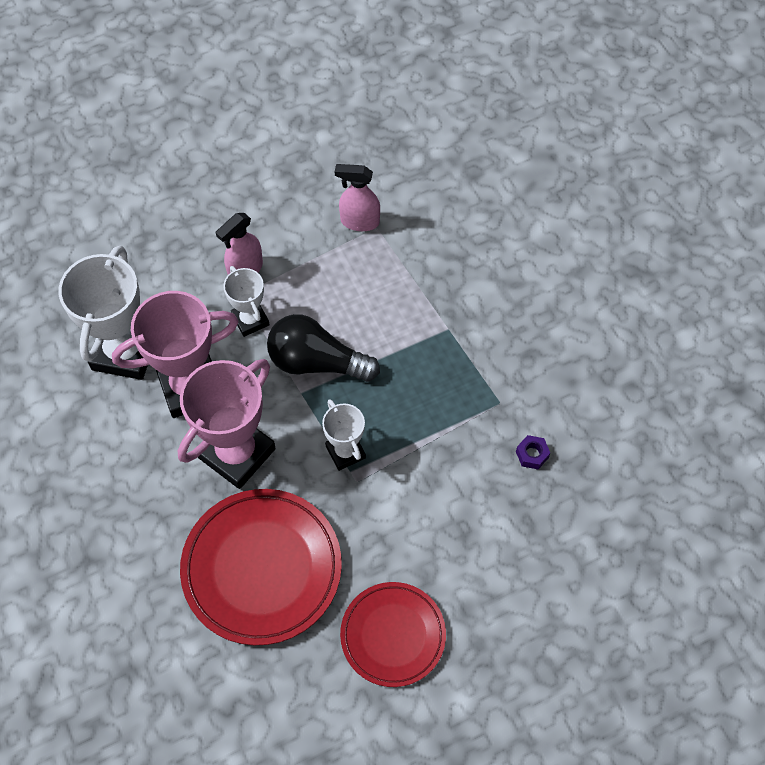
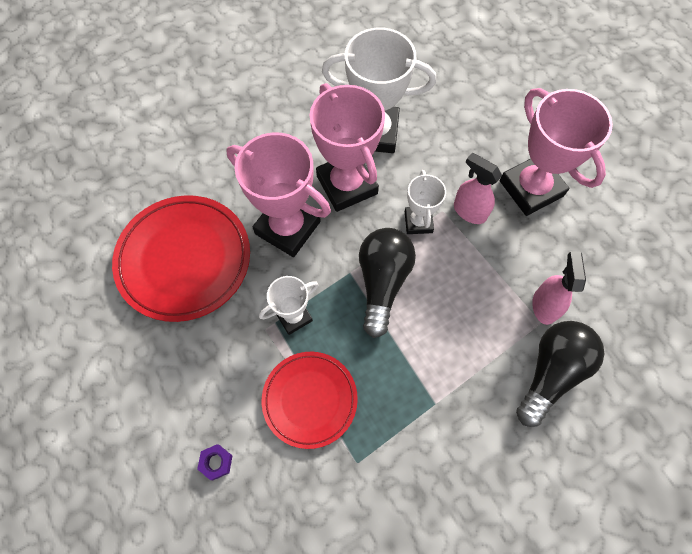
camera: 85 degrees right, 5 degrees up
(227, 209) = (531, 188): none -> pink trophy
(250, 320) = (418, 222): white trophy -> white trophy turned 60 degrees counterclockwise
(393, 635) = (120, 373): red plate -> red plate (310, 399)
(426, 228) = (551, 372): none -> black light bulb
(532, 454) = (301, 500): purple nut -> purple nut (216, 462)

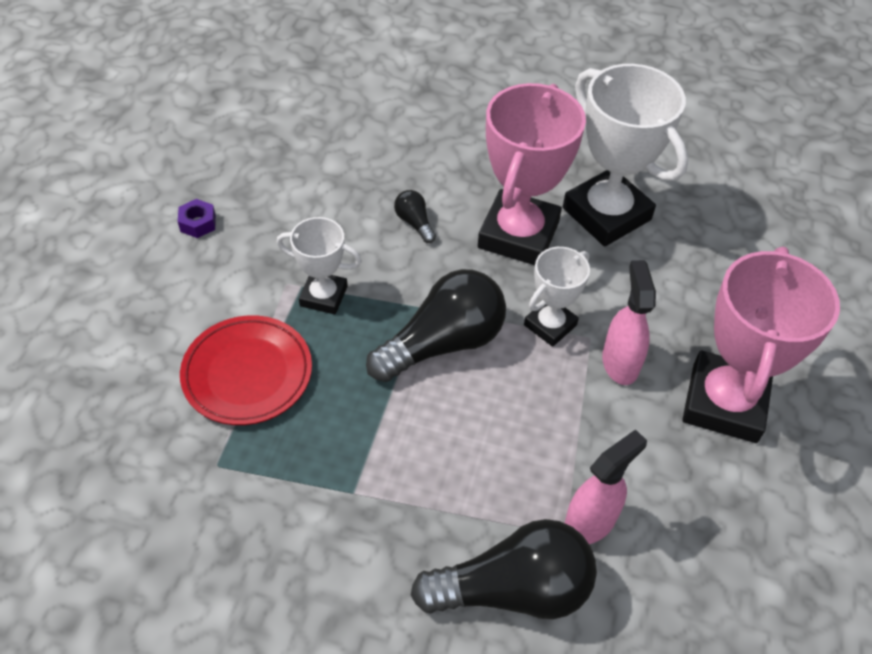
camera: 45 degrees right, 15 degrees down
(184, 260) = (293, 173): red plate -> none
(216, 462) = (111, 344): purple nut -> purple nut (198, 223)
(288, 227) = (414, 223): pink trophy -> black light bulb

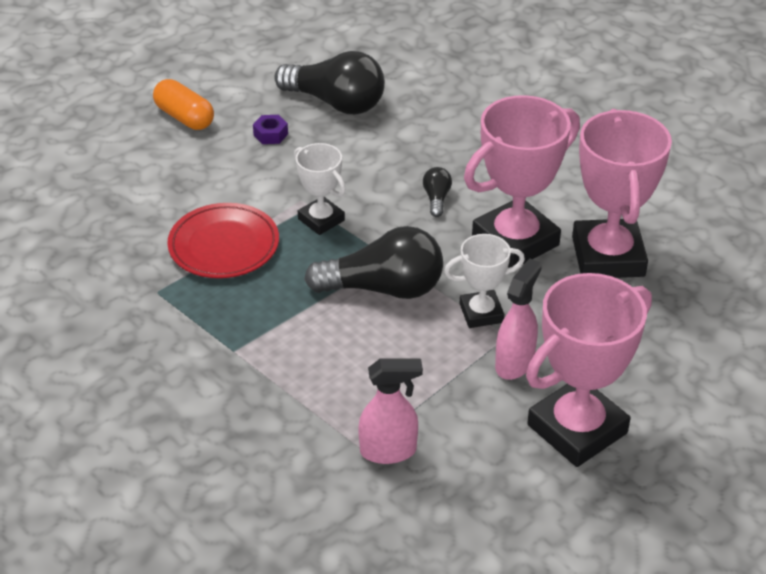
camera: 35 degrees right, 10 degrees down
(89, 242) = (184, 117): none -> orange capsule
(513, 589) = (293, 461): black light bulb -> black light bulb (336, 103)
(606, 214) = (608, 256): white trophy -> pink trophy

